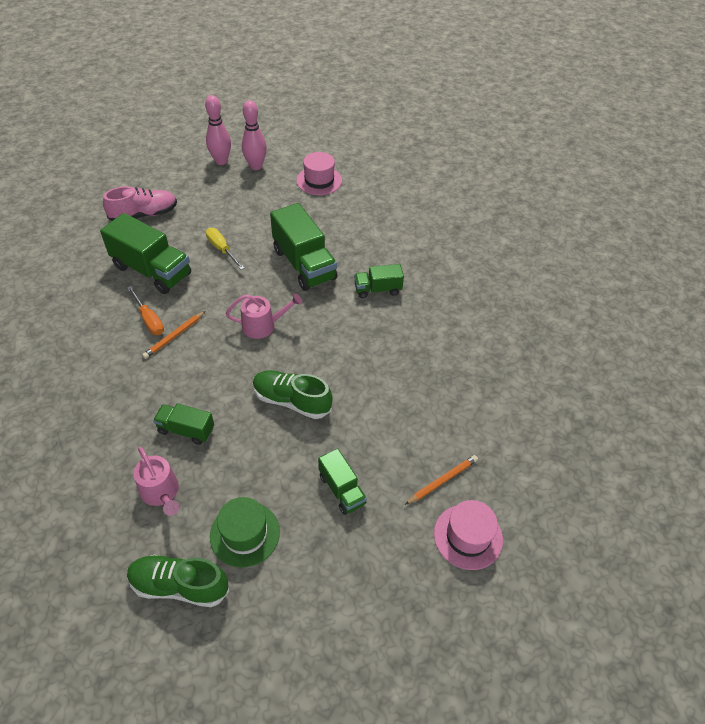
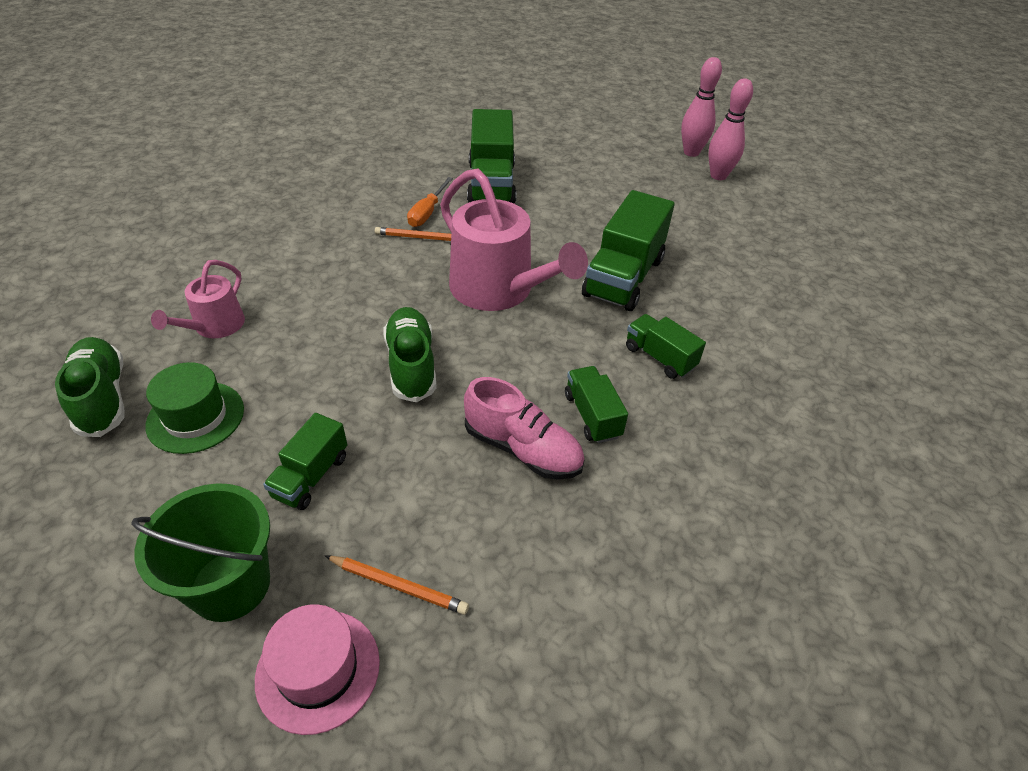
camera: 55 degrees right, 5 degrees down
(144, 215) = (556, 146): pink shoe -> pink shoe (522, 449)
(186, 430) = (307, 304): green truck -> green truck (592, 415)
(222, 249) = (571, 211): yellow screwdriver -> none
(263, 326) = (498, 290): pink watering can -> pink watering can, size x1.87
(319, 180) = (765, 227): pink hat -> none
(391, 558) = (230, 585): none -> green bucket

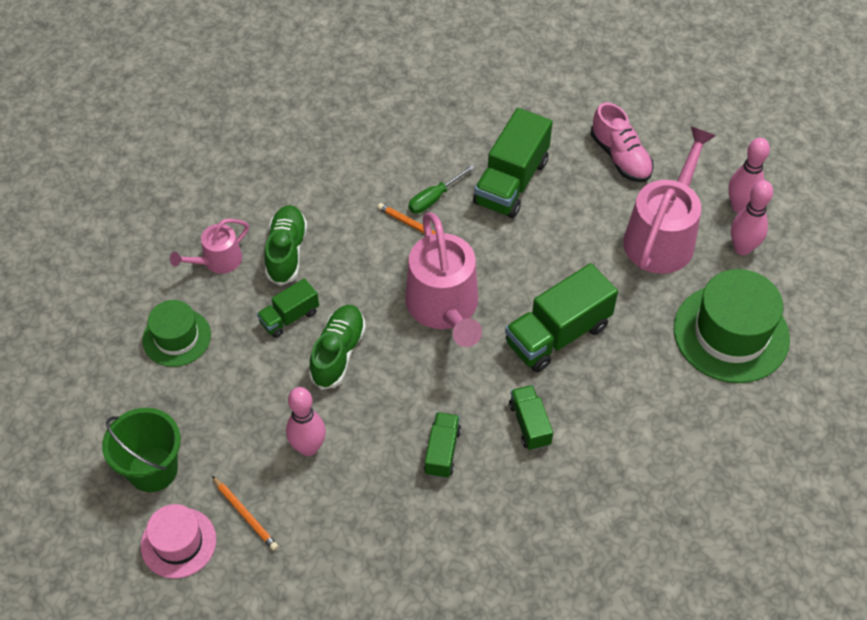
camera: 30 degrees right, 10 degrees up
(102, 398) = (125, 296): green shoe -> green shoe (286, 252)
(311, 476) = (229, 415): green truck -> green truck (289, 317)
(427, 213) = (434, 198): orange screwdriver -> green screwdriver
(435, 471) = (308, 447): none -> pink bowling pin
(522, 449) = (376, 456): pink shoe -> pink shoe (620, 157)
(650, 185) = (662, 236): none -> pink watering can
(765, 231) = (731, 333): none -> green hat

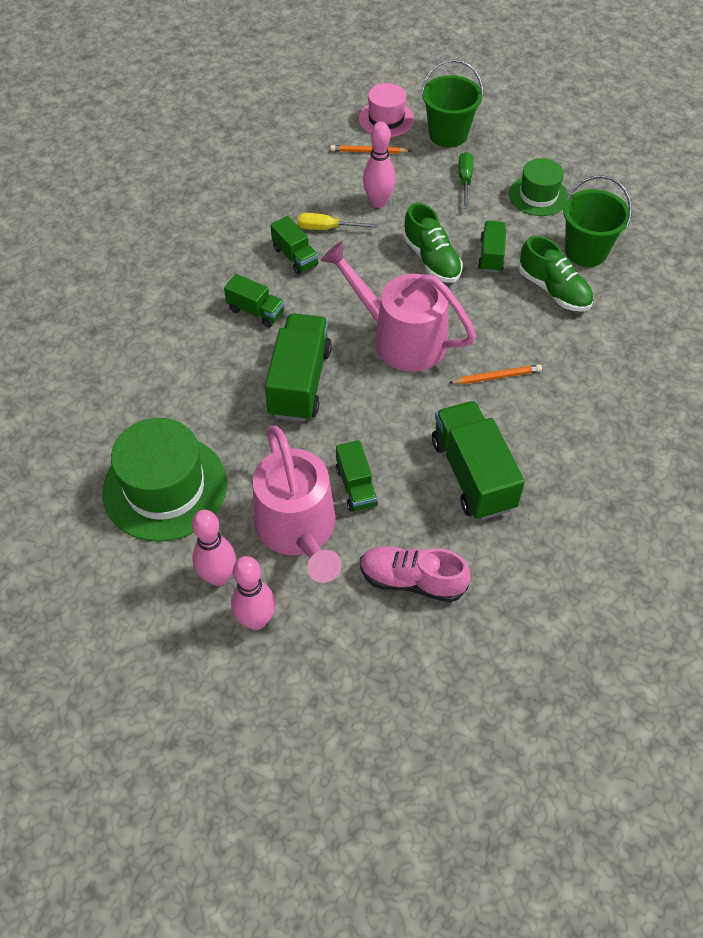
camera: 135 degrees right, 0 degrees up
(218, 261) = (586, 251): pink watering can -> green bucket
(383, 458) = (327, 228): none -> yellow screwdriver
(434, 198) = (511, 410): green screwdriver -> green screwdriver (465, 180)
(596, 233) = (356, 486): none -> green truck

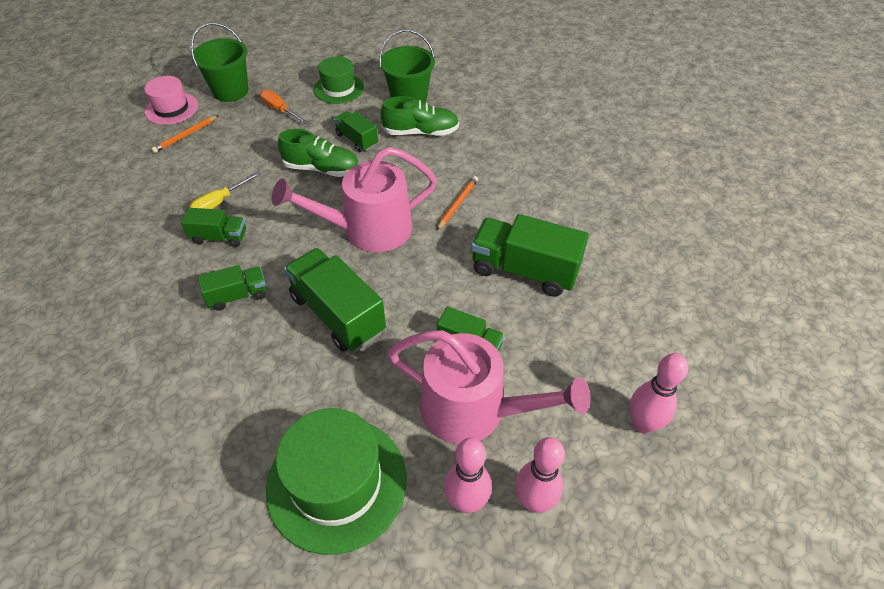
camera: 50 degrees left, 5 degrees down
(378, 202) = (236, 161): pink bowling pin -> pink bowling pin (642, 424)
(412, 580) = (583, 366): pink shoe -> none
(465, 180) = (279, 110): green screwdriver -> orange screwdriver

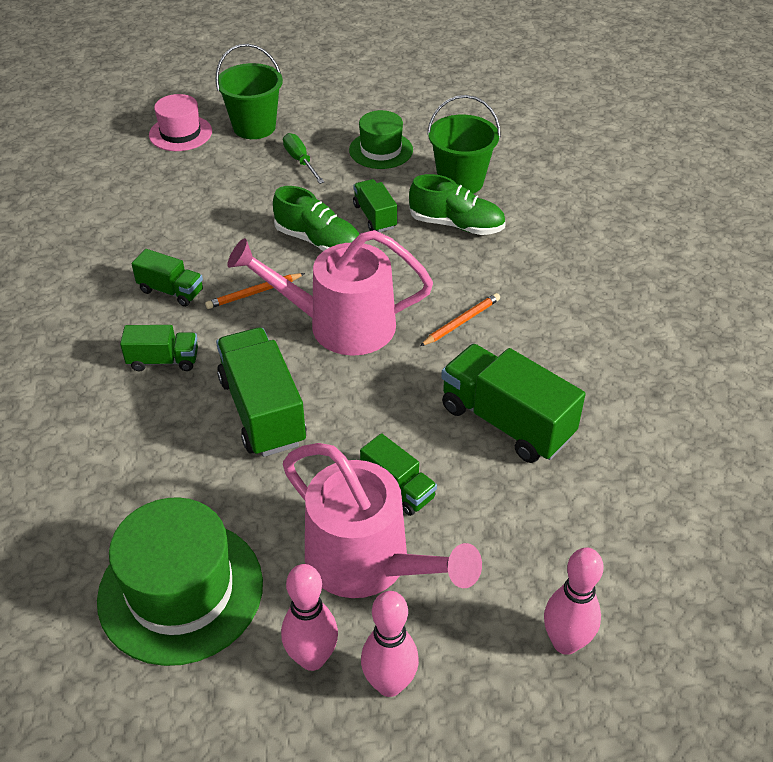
camera: 20 degrees right, 5 degrees down
(185, 136) = (183, 168): orange pencil -> orange pencil (254, 293)
(219, 202) = (188, 252): yellow screwdriver -> none
(279, 110) = (300, 161): orange screwdriver -> green screwdriver

